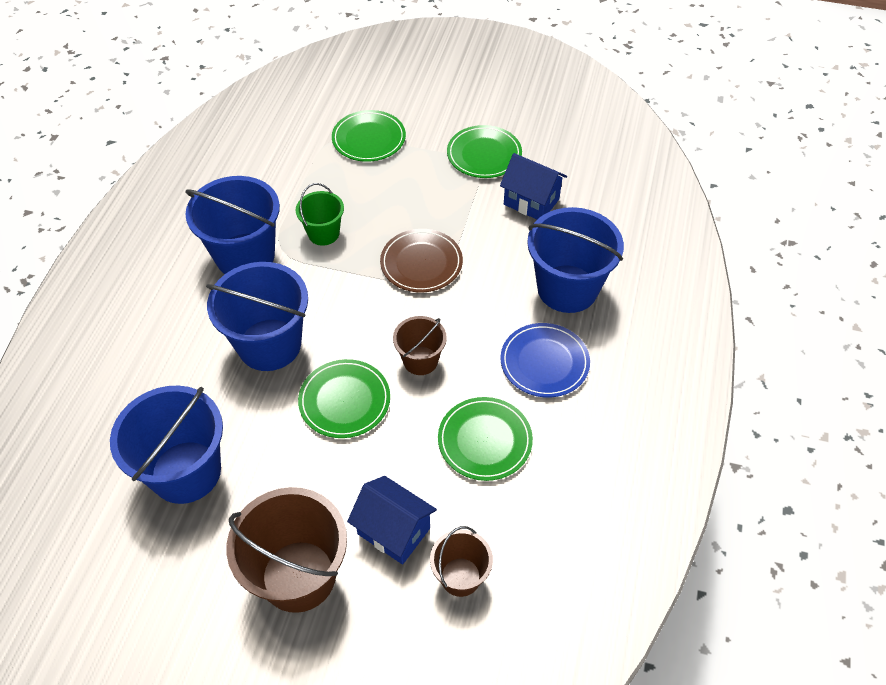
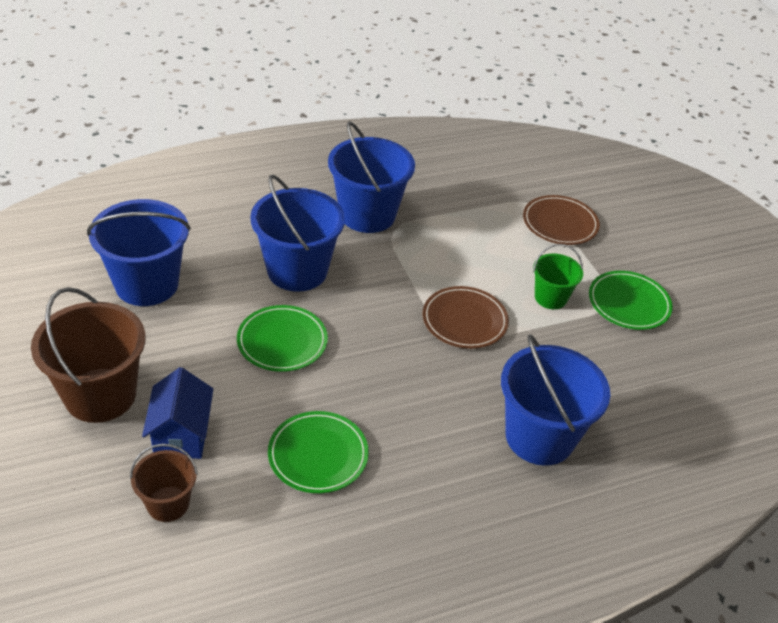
camera: 50 degrees right, 10 degrees down
(323, 233) = (433, 246): green bucket -> green bucket (550, 298)
(369, 139) = (560, 223): green plate -> brown plate
(420, 360) = (363, 369): brown bucket -> none
(531, 202) = (612, 362): blue house -> none
(544, 362) = (439, 459): blue plate -> none

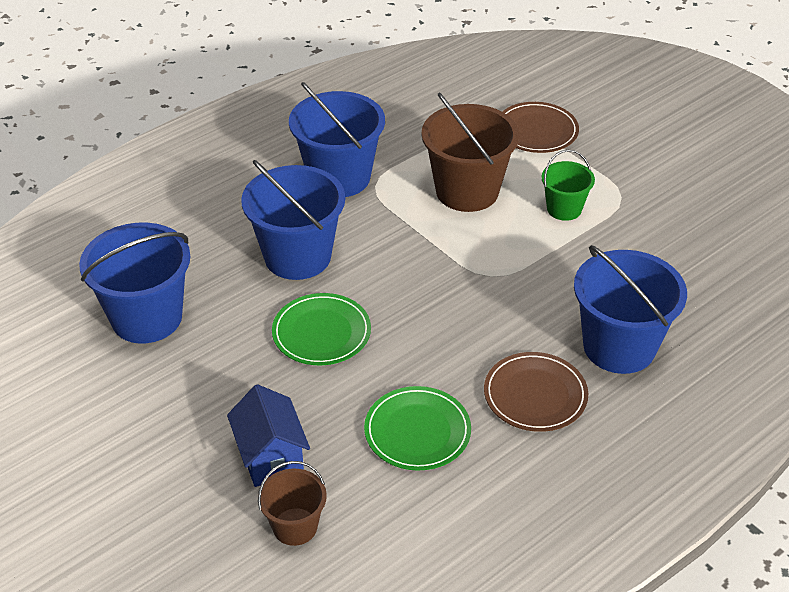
camera: 15 degrees left, 0 degrees up
(100, 395) = (164, 445): brown bucket -> brown bucket (467, 191)
(464, 320) = (492, 256): brown plate -> brown plate (535, 395)
(629, 303) = (640, 192): green plate -> none

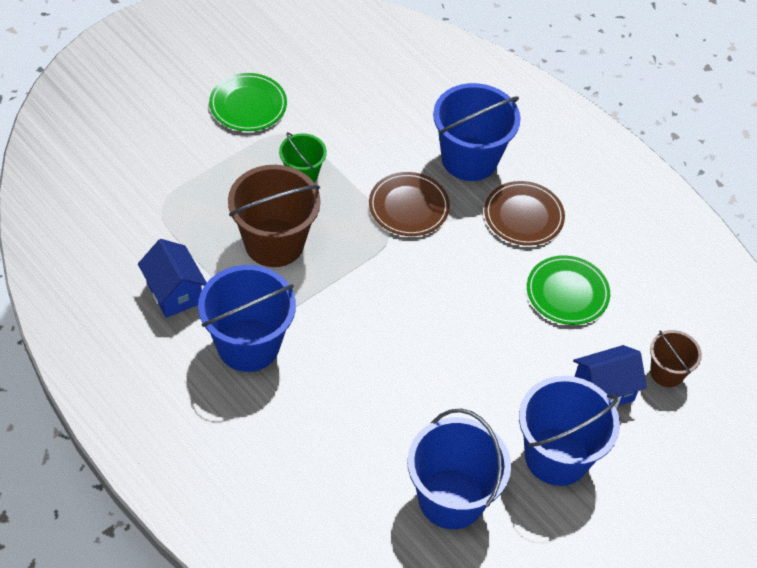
camera: 95 degrees left, 10 degrees up
(297, 256) = (365, 378): blue bucket -> blue bucket (556, 456)
(321, 332) = (464, 357): green plate -> green plate (248, 105)
(399, 130) = (174, 293): none -> blue house
(536, 131) = (185, 183): brown plate -> brown plate (408, 207)

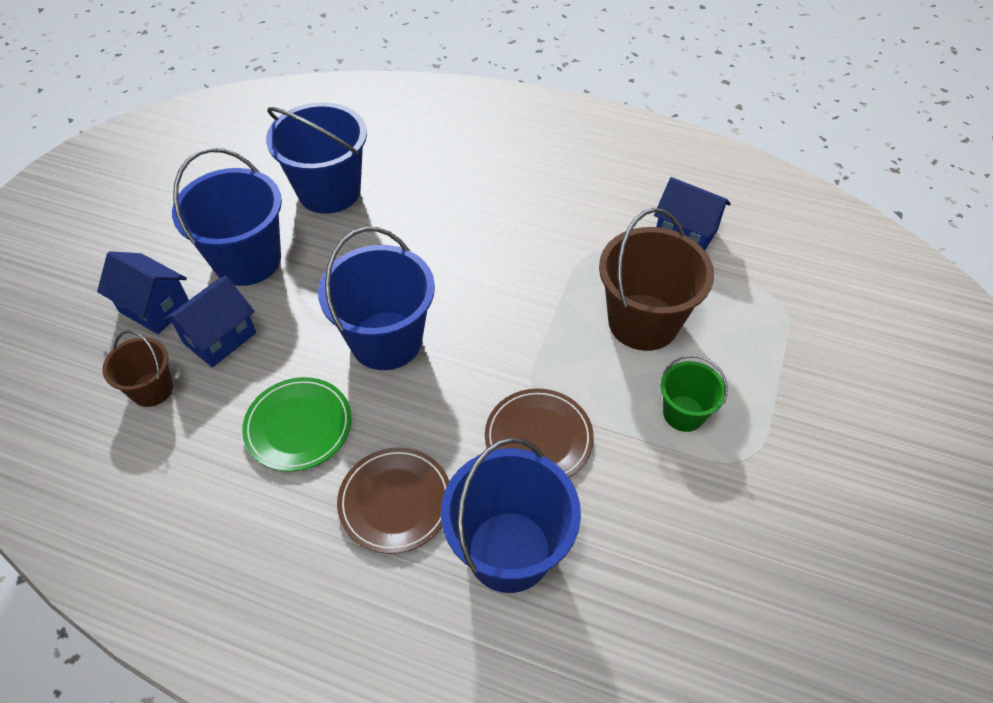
camera: 155 degrees right, 0 degrees up
(248, 105) = (826, 473): green plate -> none
(248, 345) = (583, 223): blue bucket -> blue bucket (386, 340)
(650, 446) = (155, 308): none -> blue house

